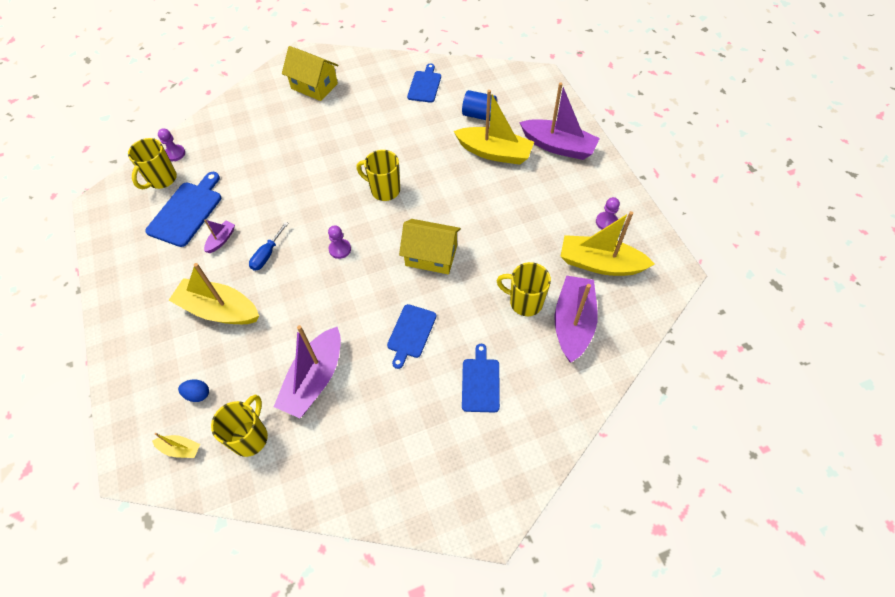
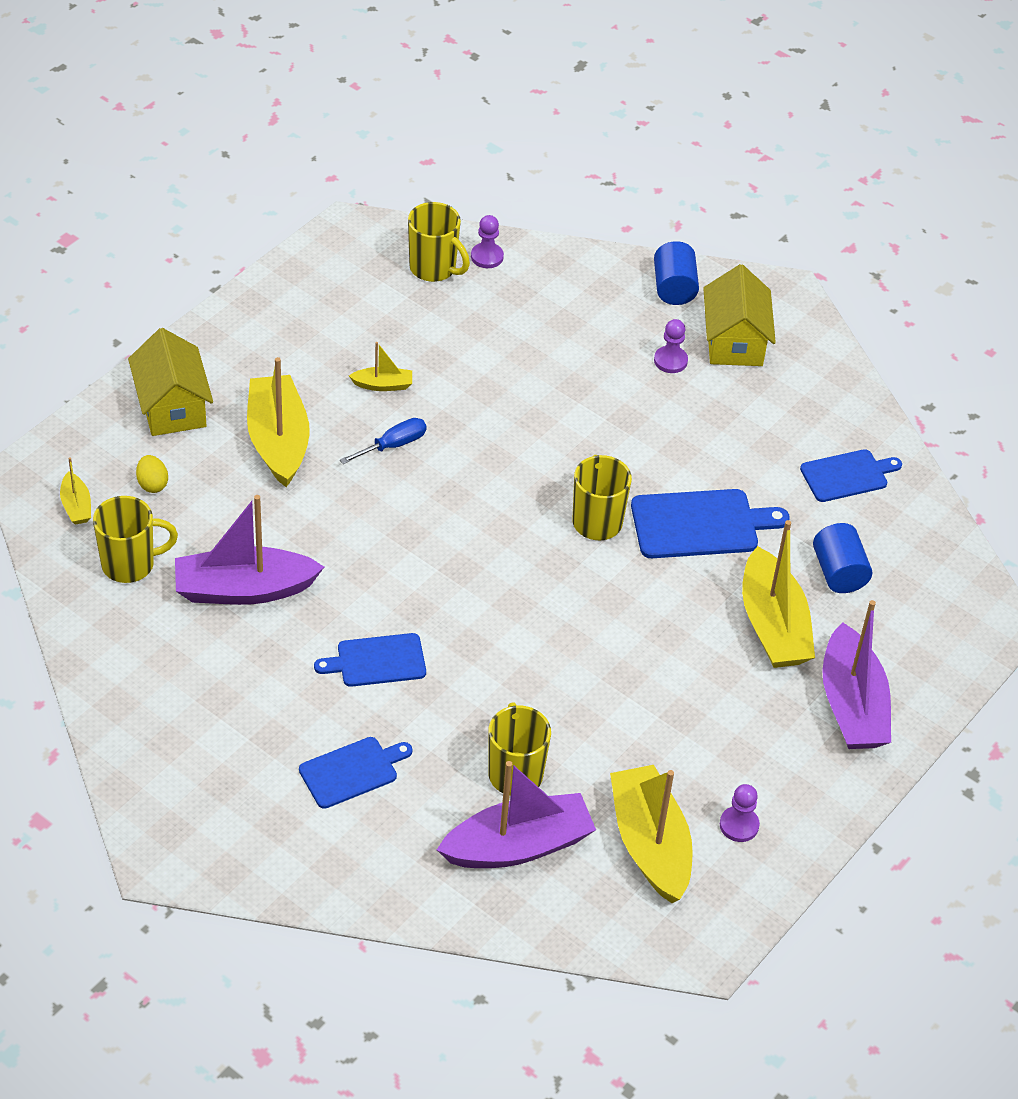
camera: 55 degrees right, 10 degrees down
(162, 179) = (434, 268): yellow mug -> yellow mug turned 135 degrees counterclockwise
(186, 211) = (401, 324): blue cutting board -> blue cutting board (700, 524)
(198, 394) = (152, 484): blue egg -> yellow egg
(221, 240) = (383, 385): purple boat -> yellow boat
(262, 92) = (674, 288): none -> blue cylinder
(267, 255) = (393, 445): blue screwdriver -> blue screwdriver turned 150 degrees clockwise
(340, 249) = (457, 519): purple pawn -> purple pawn (670, 361)
(431, 256) = (519, 628): yellow house -> yellow house (172, 407)

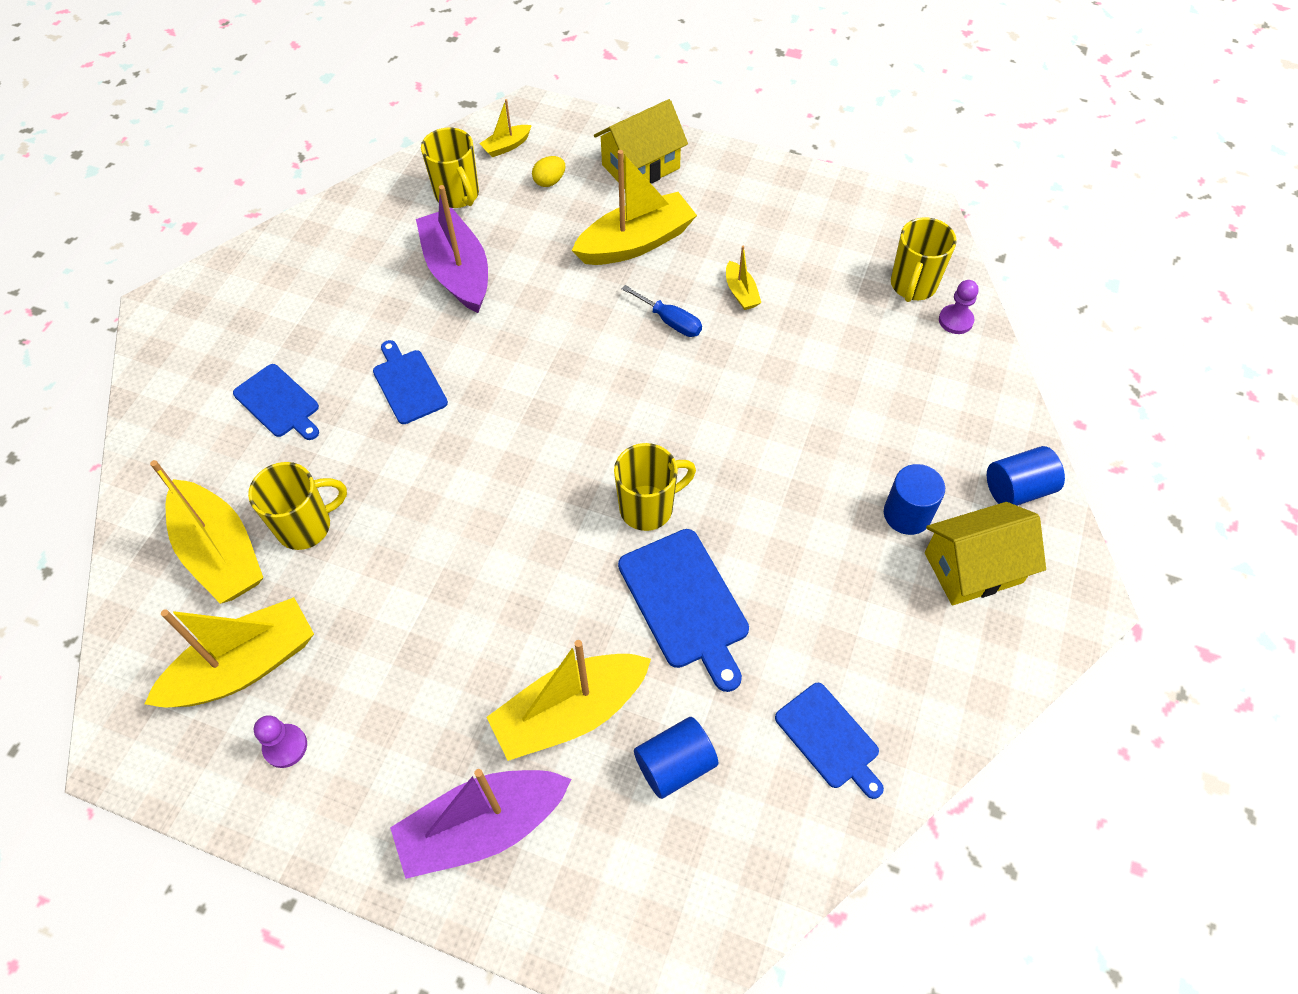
camera: 75 degrees right, 10 degrees up
(518, 846) = (220, 552): purple boat -> yellow boat
(670, 361) = (907, 514): purple pawn -> blue cylinder

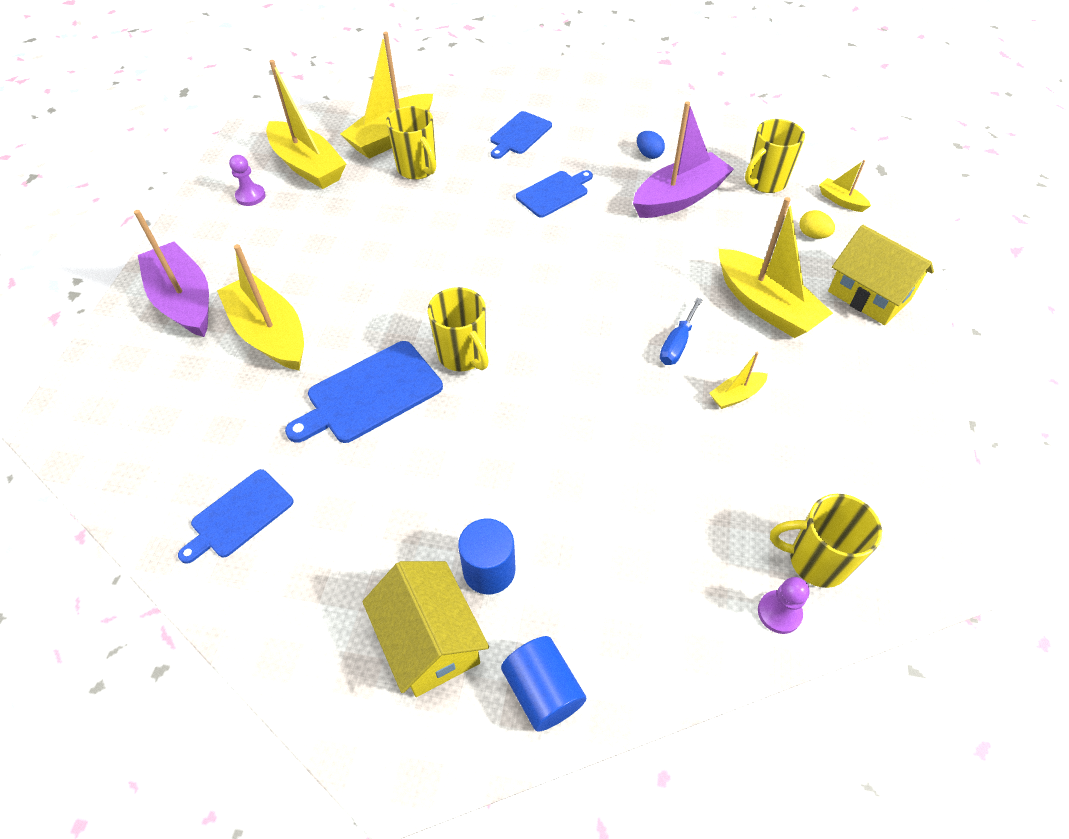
camera: 80 degrees right, 5 degrees down
(372, 282) = (648, 154): none -> blue egg
(675, 765) = (222, 405): blue cylinder -> none

